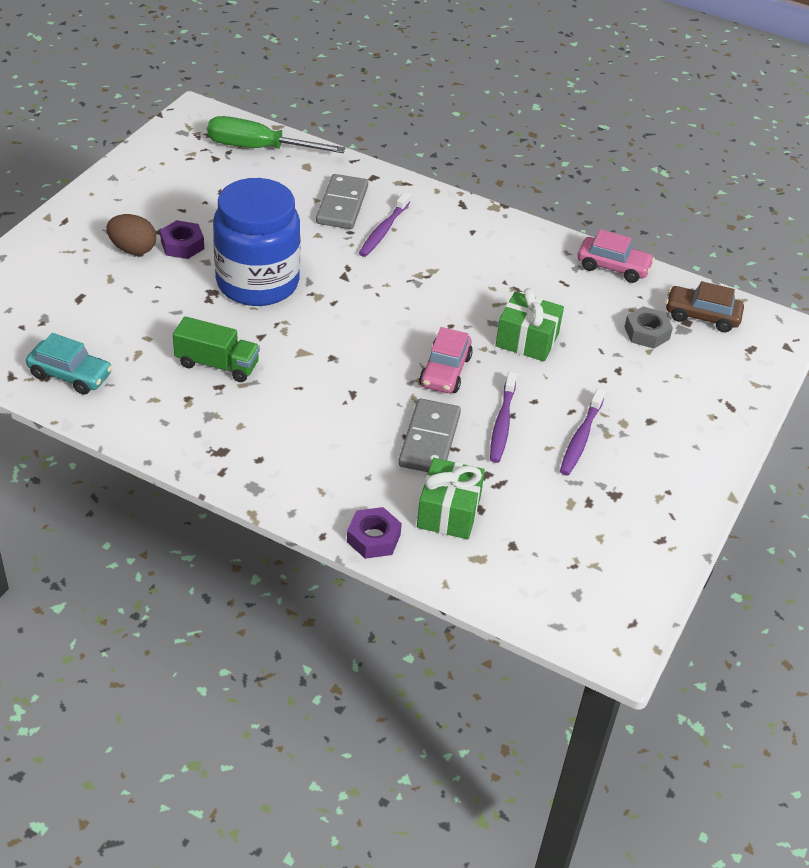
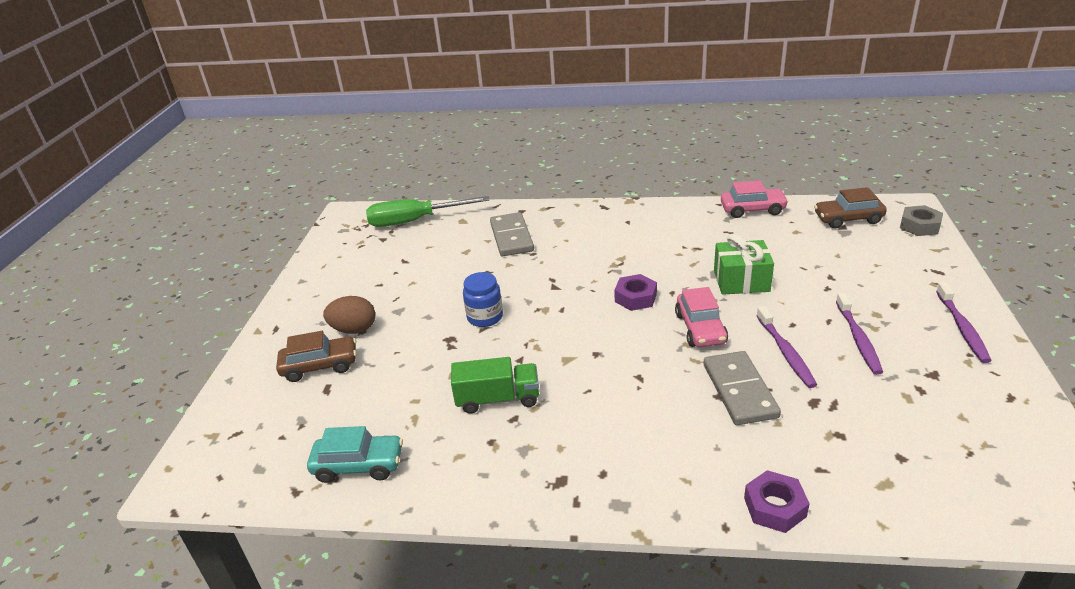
camera: 15 degrees left, 10 degrees down
(85, 274) = (320, 366): none -> brown car
(182, 245) = (397, 311): purple nut -> purple nut (635, 297)
(257, 283) = (485, 317): blue jar -> blue jar, size x0.46
(383, 230) = (559, 243): purple toothbrush -> purple toothbrush (962, 328)
(449, 512) = (817, 450): green gift -> none
(646, 333) = (822, 243): grey nut -> grey nut (919, 226)

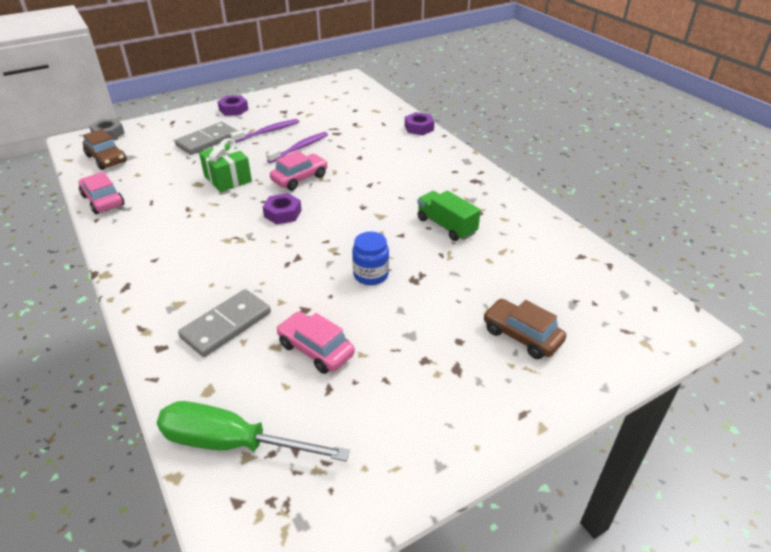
camera: 130 degrees left, 5 degrees up
(354, 330) = (462, 347): brown egg -> none
(358, 465) = (561, 251): turquoise car -> none
(414, 221) = (232, 443): green screwdriver -> green screwdriver turned 150 degrees clockwise
(442, 265) = (316, 349): none -> pink car
(739, 390) = (348, 153): grey domino -> grey domino (207, 141)
(962, 328) = (233, 109): purple toothbrush -> purple nut

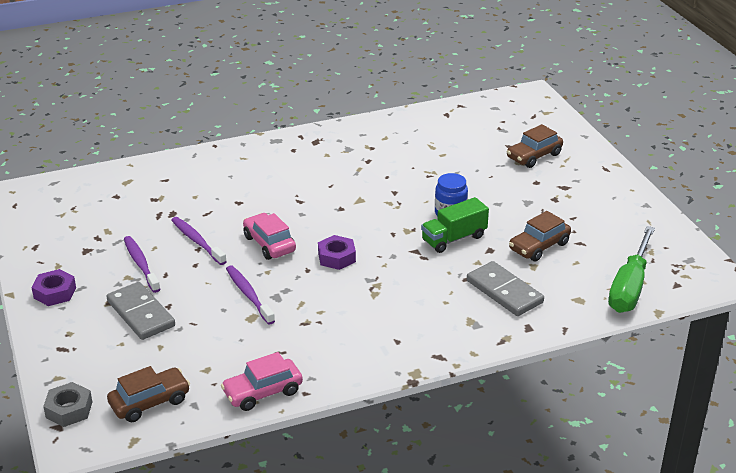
camera: 80 degrees left, 5 degrees down
(228, 179) = (249, 295): green gift -> purple toothbrush
(316, 349) = (539, 246): pink car -> brown car
(419, 128) = (189, 158): purple nut -> none
(446, 226) = (388, 167): green truck -> green truck (454, 238)

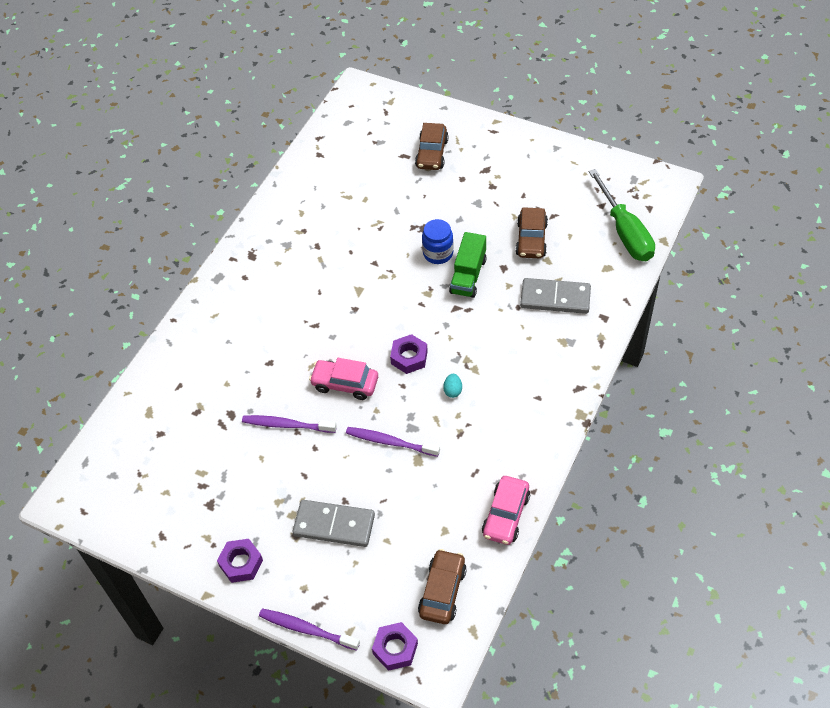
camera: 40 degrees left, 20 degrees up
(69, 409) = (395, 648): grey nut -> purple nut
(141, 264) = (272, 481): purple toothbrush -> purple toothbrush (307, 629)
(338, 295) = (453, 390): none -> turquoise egg

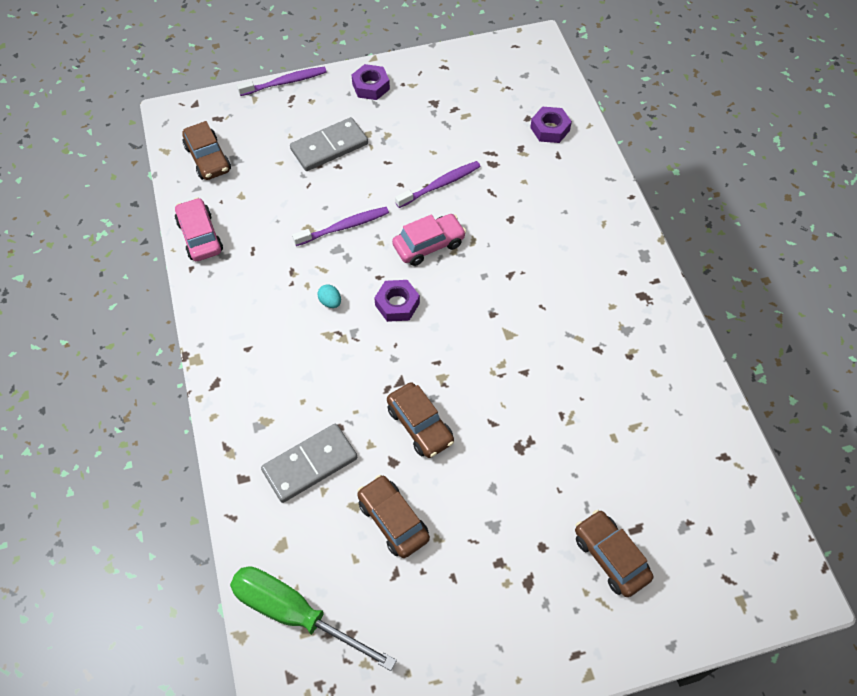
camera: 135 degrees right, 5 degrees up
(395, 648) = (213, 109): purple nut -> purple nut (550, 129)
(438, 253) = (474, 428): blue jar -> none
(468, 276) = (420, 425): green truck -> brown car

